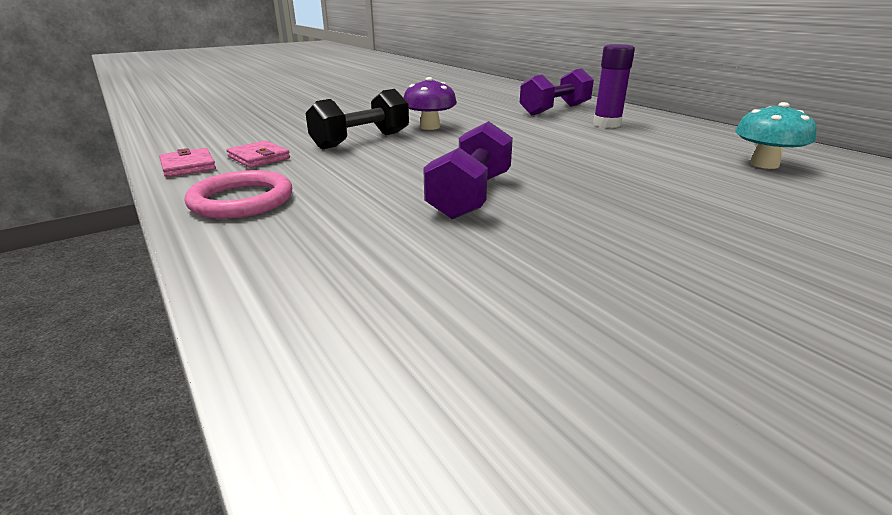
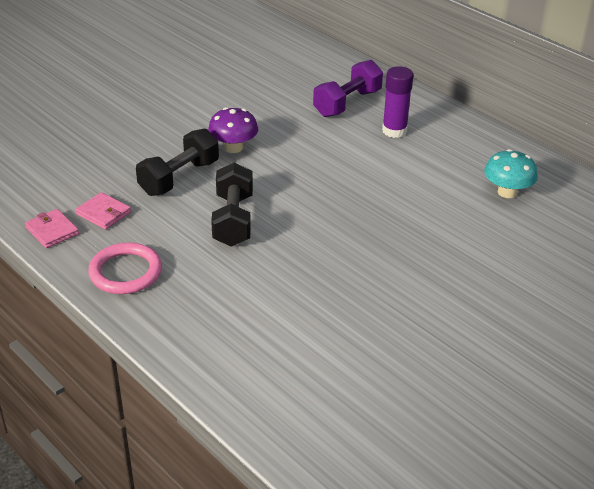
camera: 10 degrees left, 10 degrees up
(407, 168) = (233, 220): none -> black dumbbell
(470, 195) = (289, 252): purple dumbbell -> none

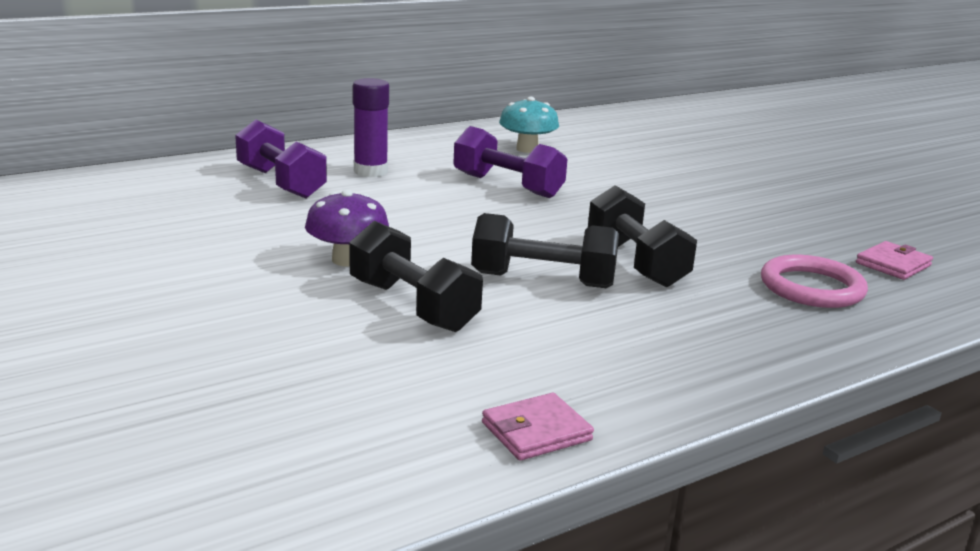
camera: 80 degrees left, 15 degrees down
(103, 213) = (494, 377): pink wallet -> pink wallet (893, 264)
(125, 272) = (665, 369): pink ring -> pink ring (812, 288)
(281, 258) = (636, 262): none -> black dumbbell
(405, 191) = (507, 186): none -> purple dumbbell

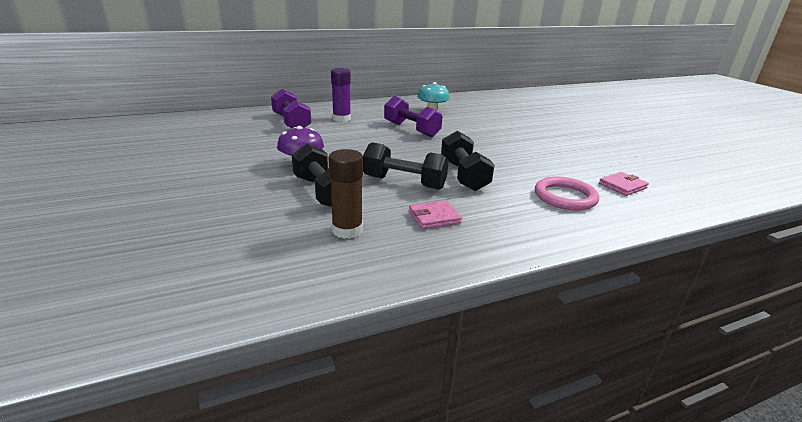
camera: 10 degrees right, 5 degrees up
(489, 365) = (347, 230): none -> brown glue stick
(536, 431) = (353, 274): pink wallet -> pink wallet (434, 217)

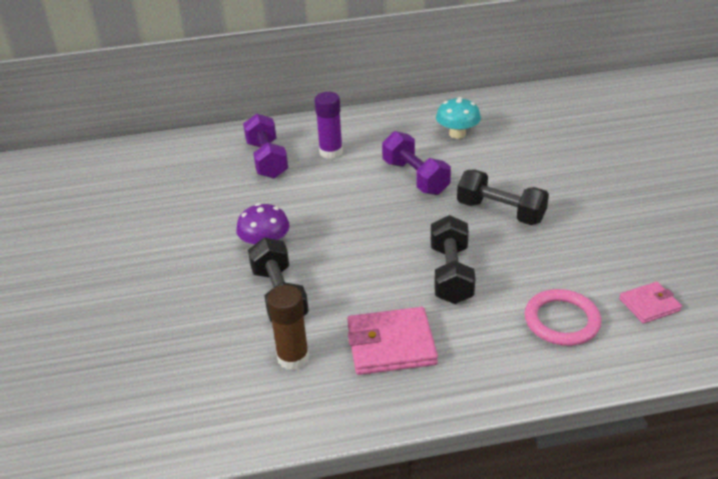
camera: 15 degrees right, 10 degrees up
(404, 182) = (375, 283): black dumbbell -> black dumbbell (500, 212)
(434, 217) = (391, 344): pink wallet -> pink wallet, size x1.71

